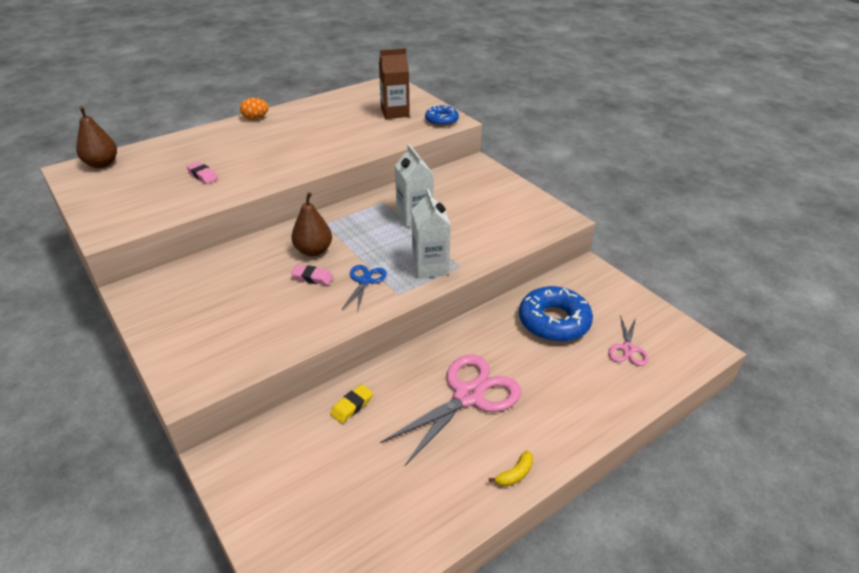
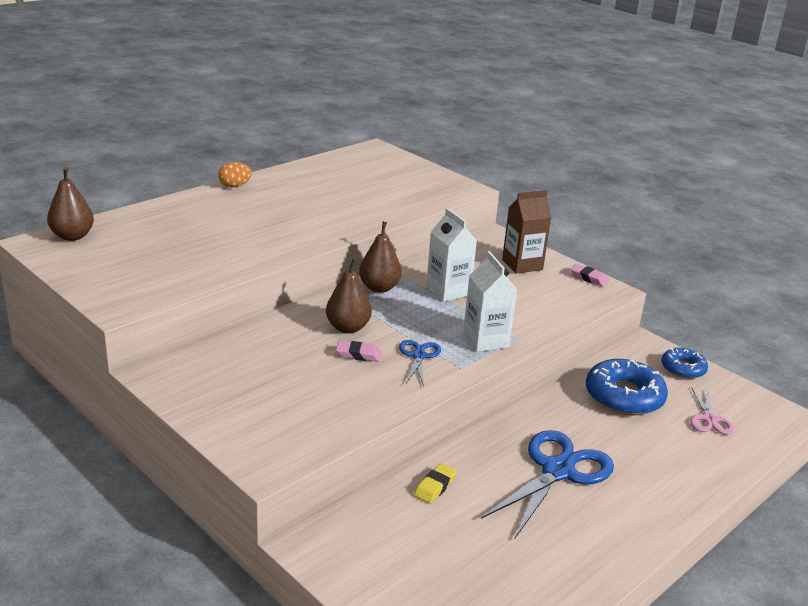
camera: 10 degrees left, 10 degrees down
(203, 175) = (203, 247): pink eraser -> pink eraser (588, 278)
(355, 212) = (379, 288): none -> brown pear
(395, 112) = (396, 180): brown carton -> brown carton (522, 265)
(441, 120) = (453, 188): blue donut -> blue donut (683, 368)
(468, 396) = (557, 471): pink scissors -> blue scissors
(515, 474) = (631, 540): yellow banana -> none

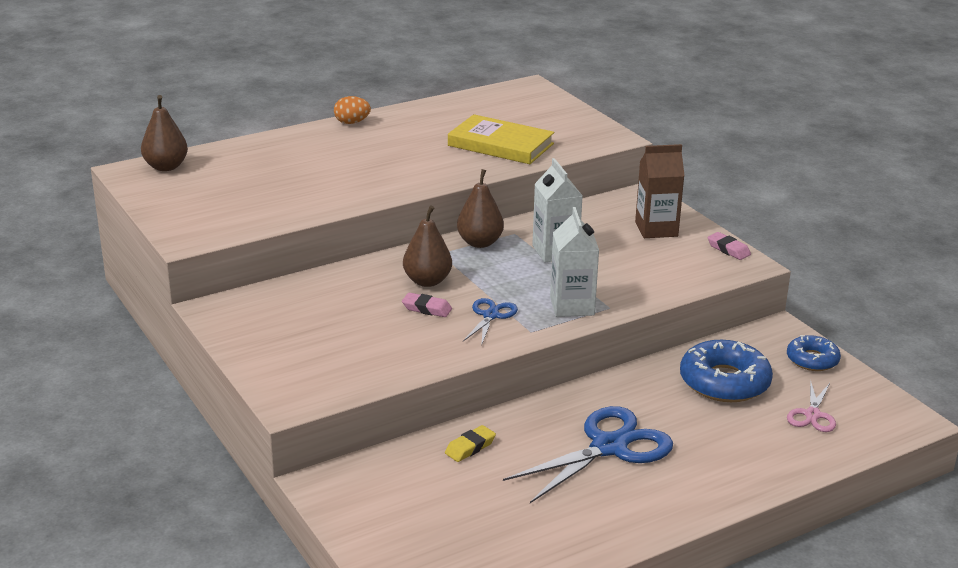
camera: 15 degrees right, 0 degrees up
(374, 199) = (500, 145): none -> yellow book

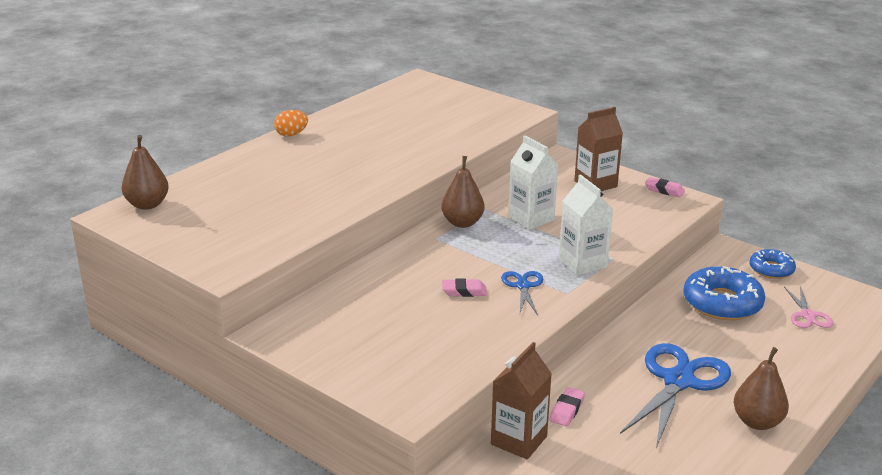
camera: 20 degrees left, 0 degrees up
(400, 463) = (519, 440): none -> brown carton
(427, 281) = (445, 266): brown pear -> brown pear (757, 422)
(470, 447) = (567, 410): yellow eraser -> pink eraser
(500, 145) = (437, 133): yellow book -> none

